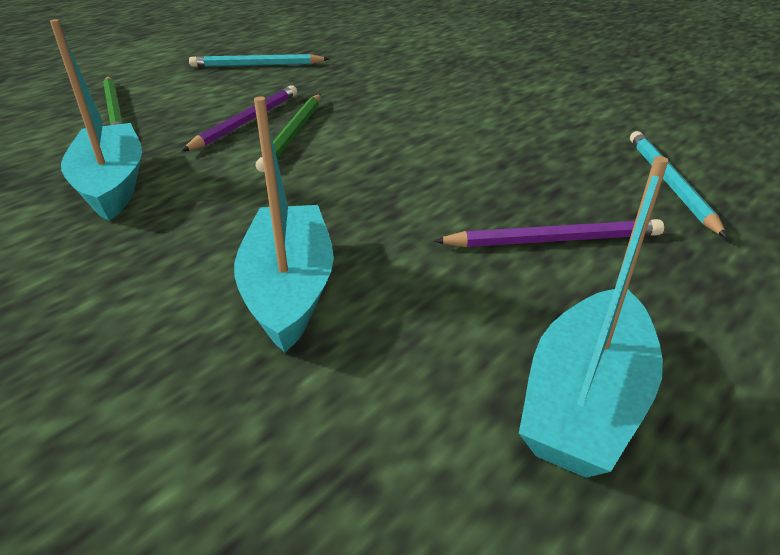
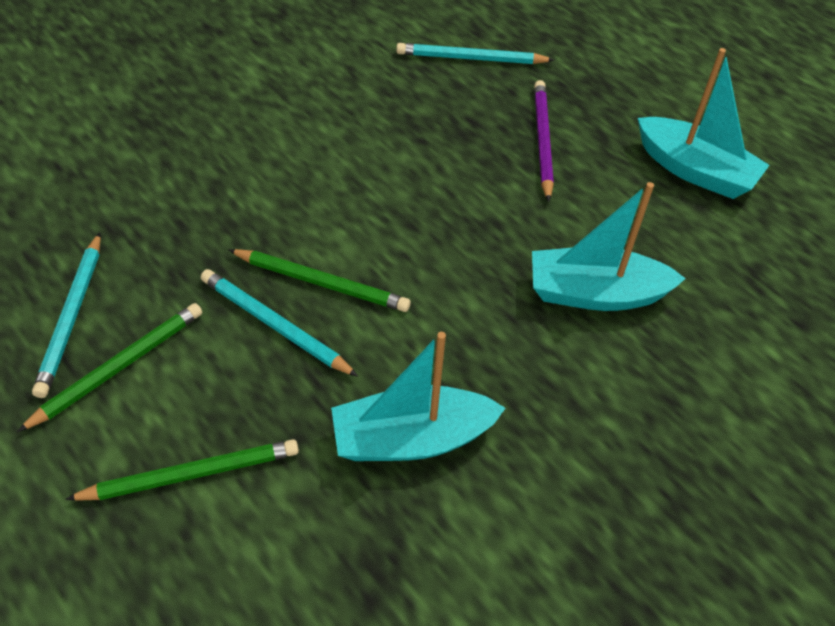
camera: 85 degrees left, 15 degrees up
(212, 81) = (118, 368): none -> green pencil
(246, 122) = (275, 325): purple pencil -> turquoise pencil

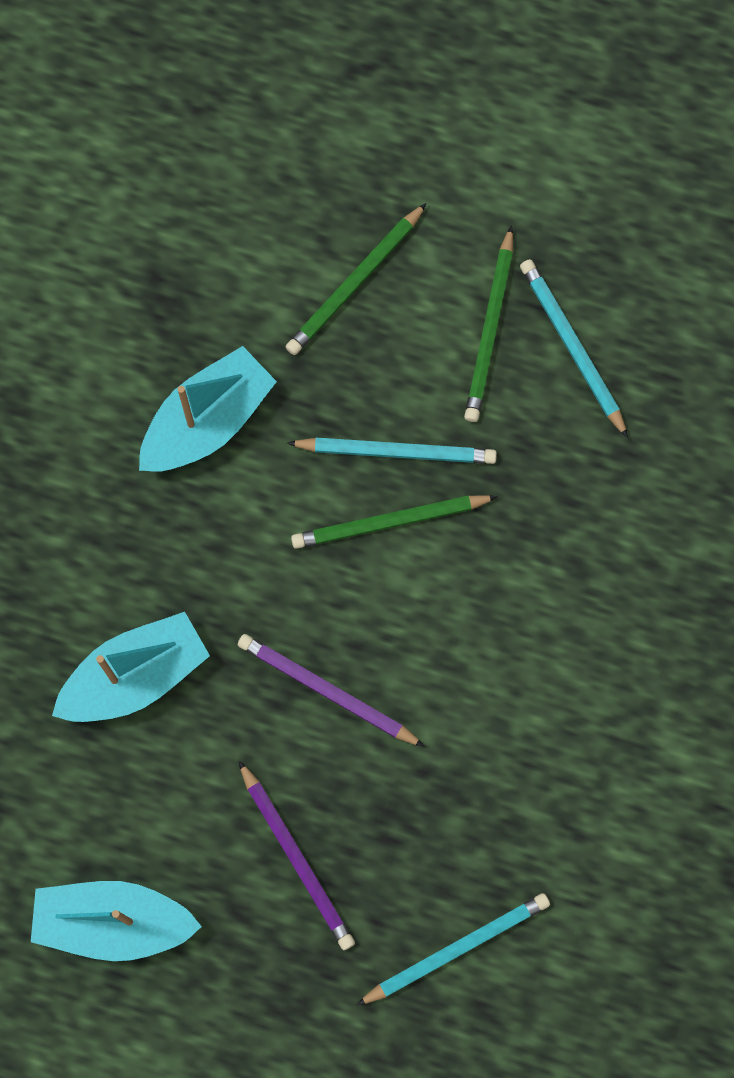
camera: 150 degrees right, 25 degrees up
(453, 211) = (327, 691): none -> purple pencil

